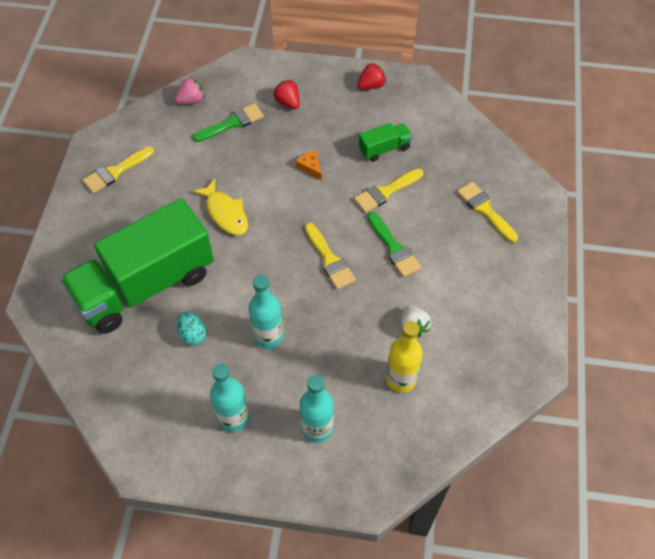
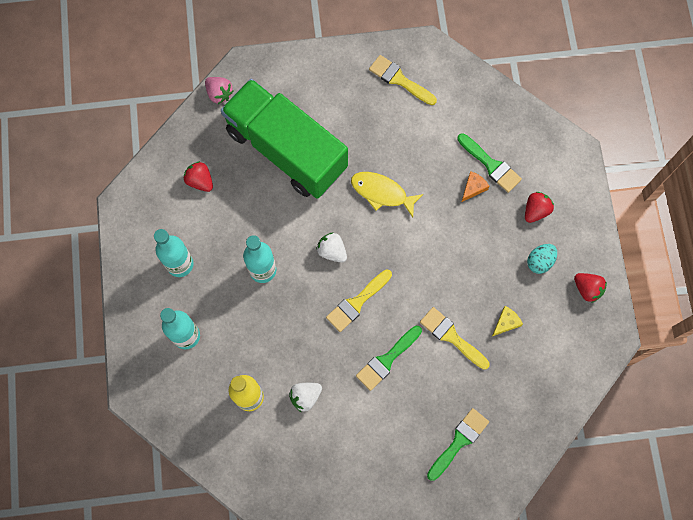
camera: 75 degrees right, 15 degrees up
(145, 376) = (200, 181): none -> red strawberry
(191, 100) = (507, 117): pink strawberry -> pink strawberry (219, 94)
(193, 334) = (248, 206): turquoise egg -> turquoise egg (540, 261)
(225, 213) = (382, 193): yellow fish -> yellow fish turned 75 degrees clockwise
(270, 269) = (332, 251): none -> white strawberry
(310, 167) = (459, 256): orange cheese -> orange cheese (473, 188)
(384, 149) = (506, 323): green truck -> yellow cheese
(485, 210) = (459, 441): yellow brush -> green brush

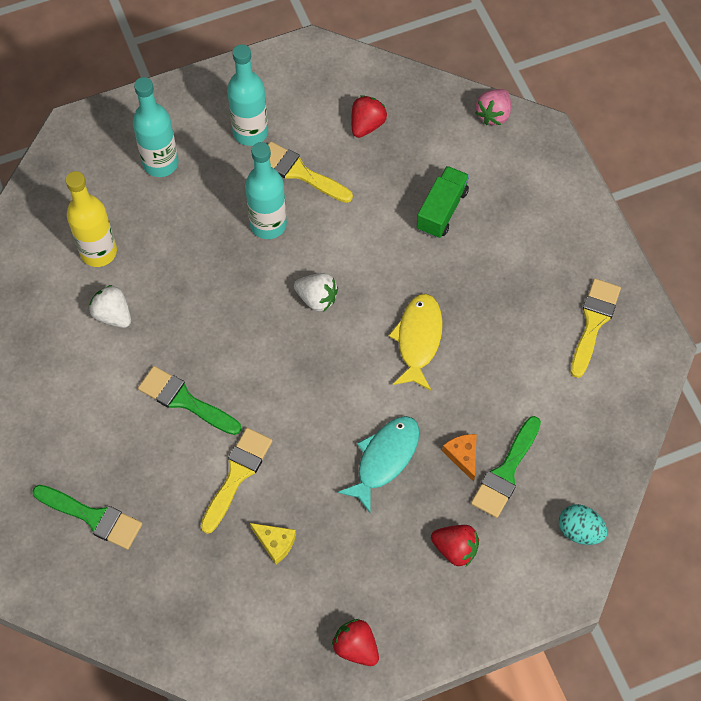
camera: 75 degrees right, 10 degrees down
(286, 150) = (442, 210): green truck -> green truck, size x0.41
(332, 251) = (317, 298): white strawberry -> white strawberry turned 90 degrees clockwise
(357, 302) = (254, 345): yellow brush -> yellow brush (299, 172)
(463, 238) = (384, 459): none -> turquoise fish
(473, 188) = (463, 456): orange cheese -> orange cheese turned 135 degrees counterclockwise
(540, 261) = (379, 571): turquoise egg -> turquoise egg (579, 531)
(587, 289) = (356, 647): red strawberry -> red strawberry turned 105 degrees clockwise

